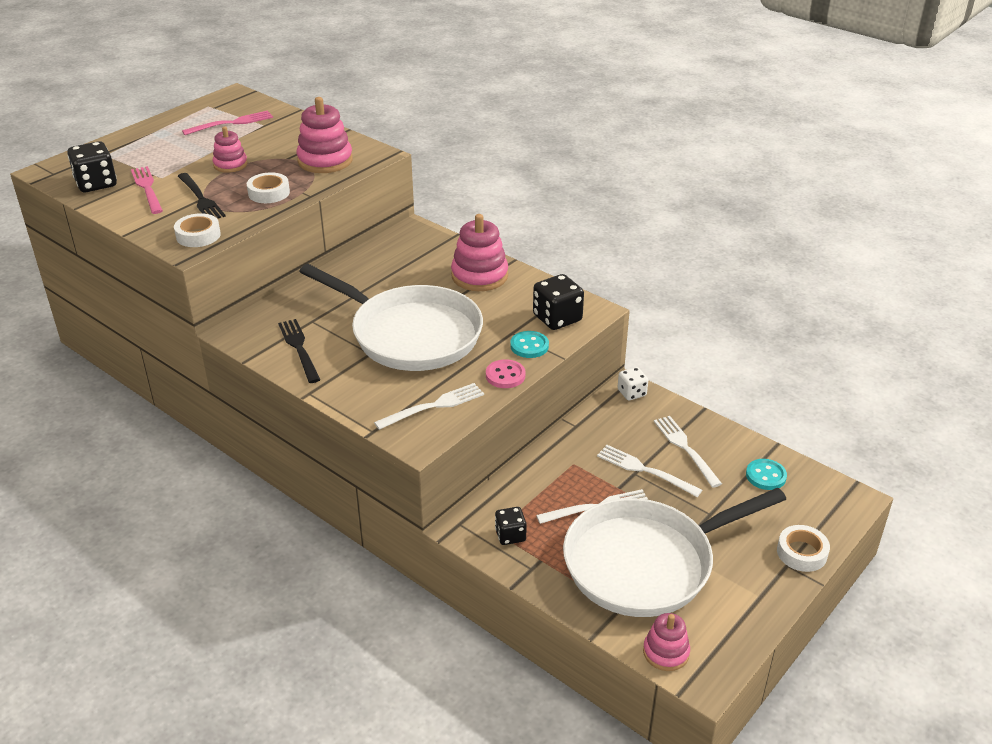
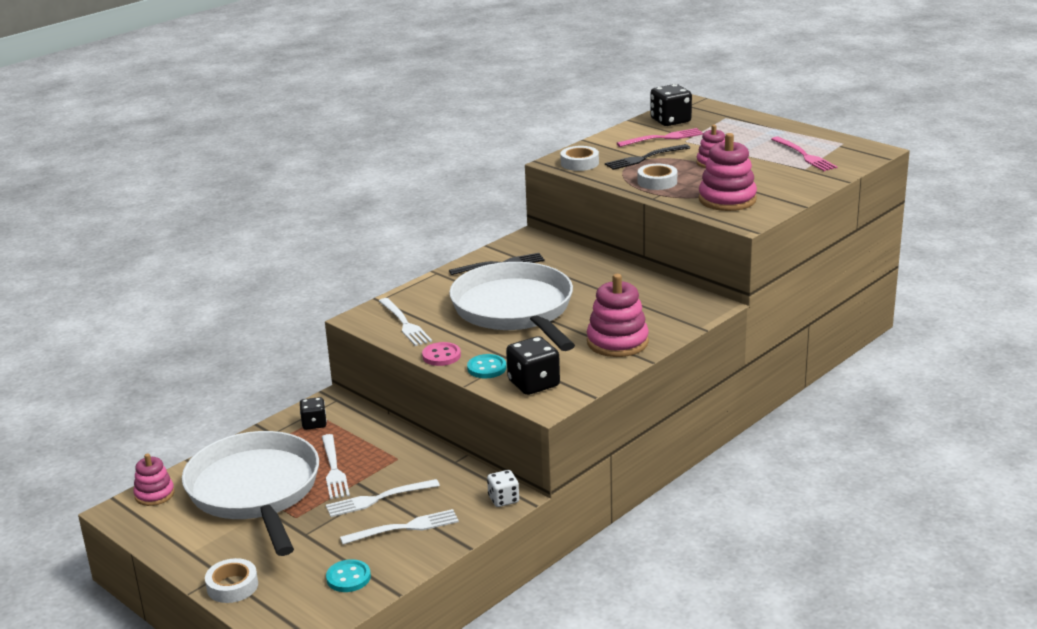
camera: 95 degrees right, 10 degrees down
(410, 334) = (515, 310): white pan -> white pan turned 120 degrees clockwise
(644, 470) = (378, 499): white fork -> white fork turned 150 degrees counterclockwise

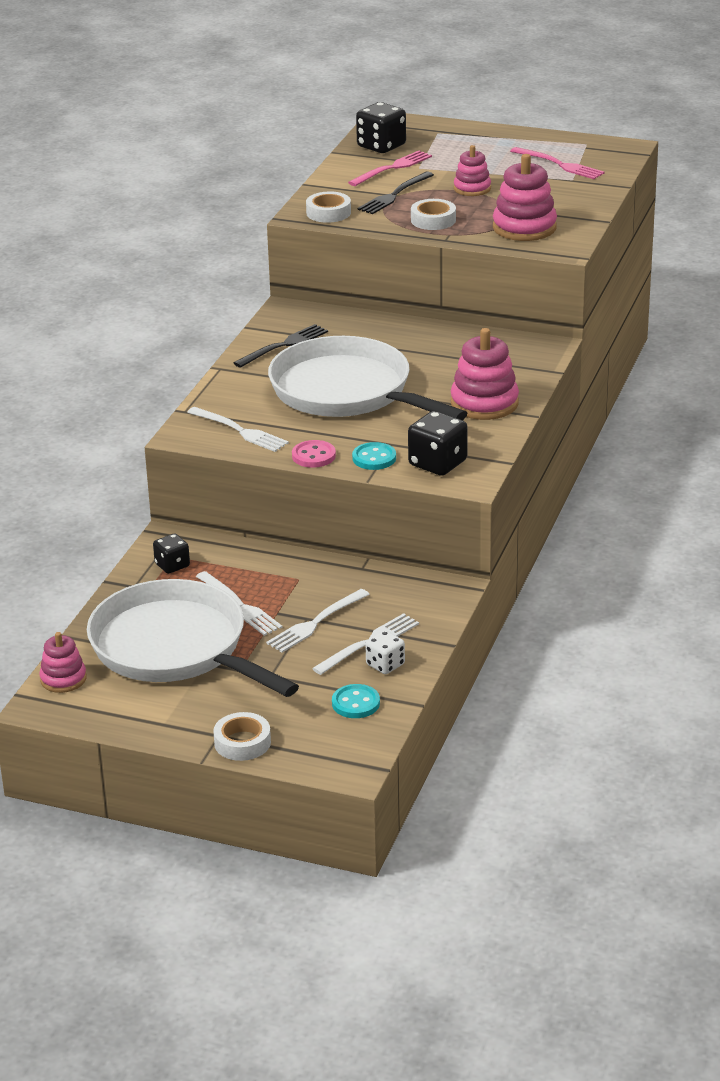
camera: 25 degrees left, 5 degrees up
(503, 499) = (445, 592): white dice -> white dice (385, 665)

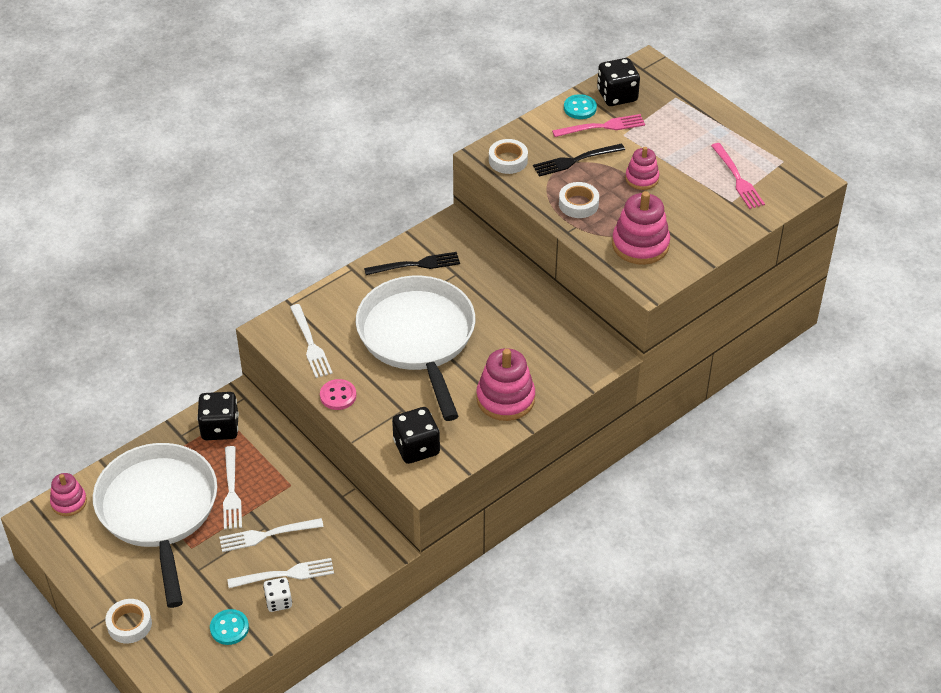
camera: 30 degrees right, 15 degrees up
(172, 565) = (220, 428): black dice -> black dice, size x1.63
(374, 458) = (377, 419): turquoise button -> turquoise button (580, 108)

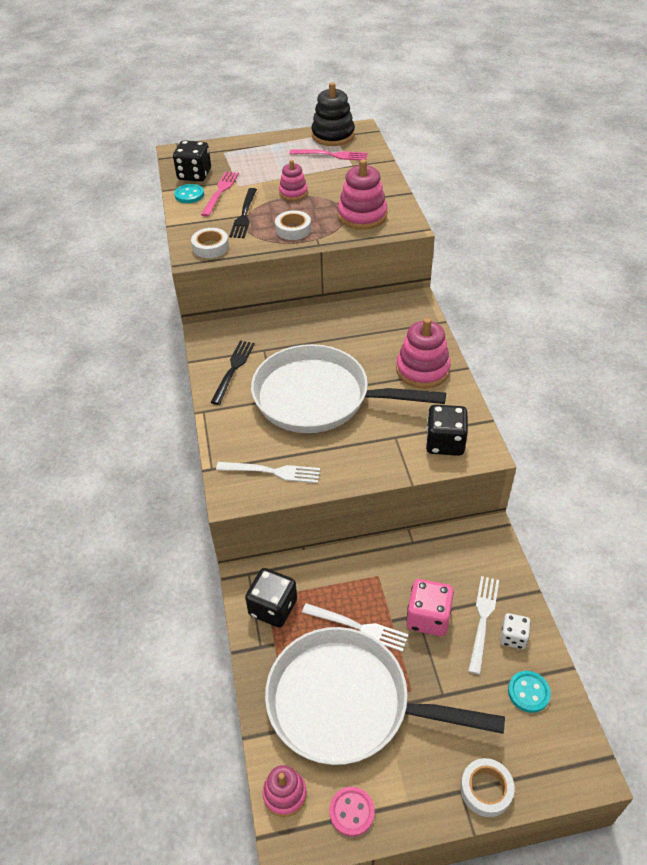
camera: 60 degrees left, 0 degrees up
(266, 535) = (428, 618): white fork -> pink dice
(338, 396) = (350, 474): pink button -> pink button (351, 812)
(779, 164) = (333, 135): none -> black stacking toy

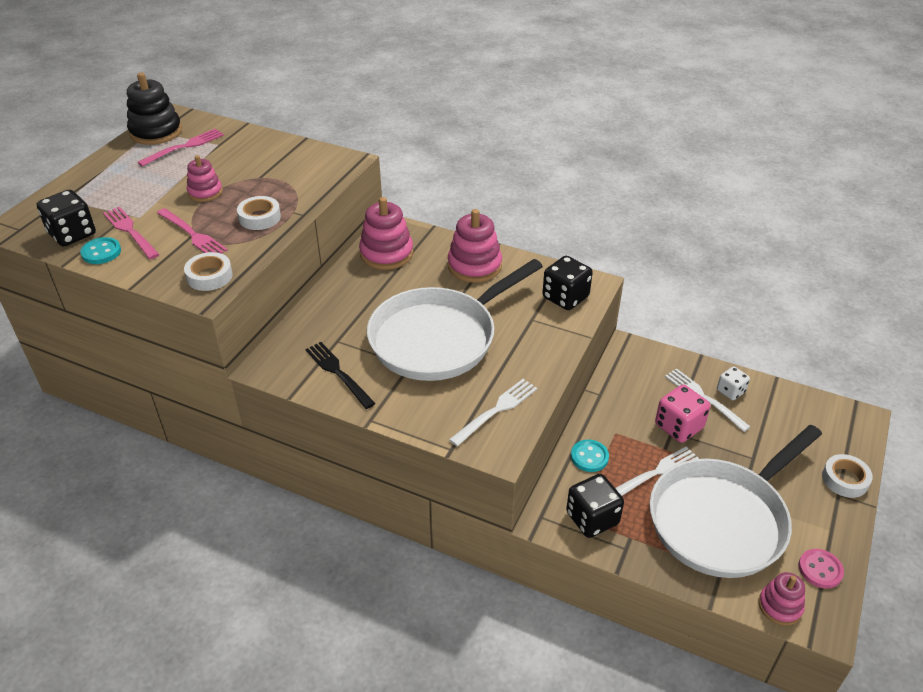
camera: 55 degrees left, 5 degrees down
(244, 215) = (193, 235): black fork -> pink fork
(362, 216) = (299, 174): pink stacking toy -> pink stacking toy (386, 253)
(528, 692) = (781, 411): turquoise button -> turquoise button (589, 457)

